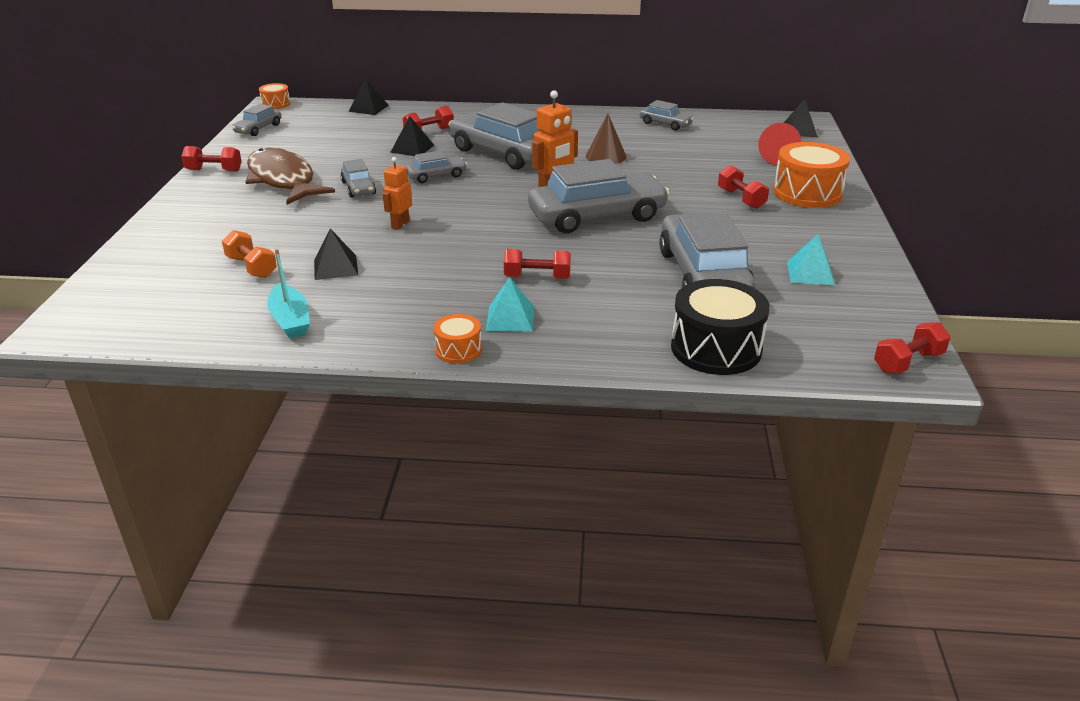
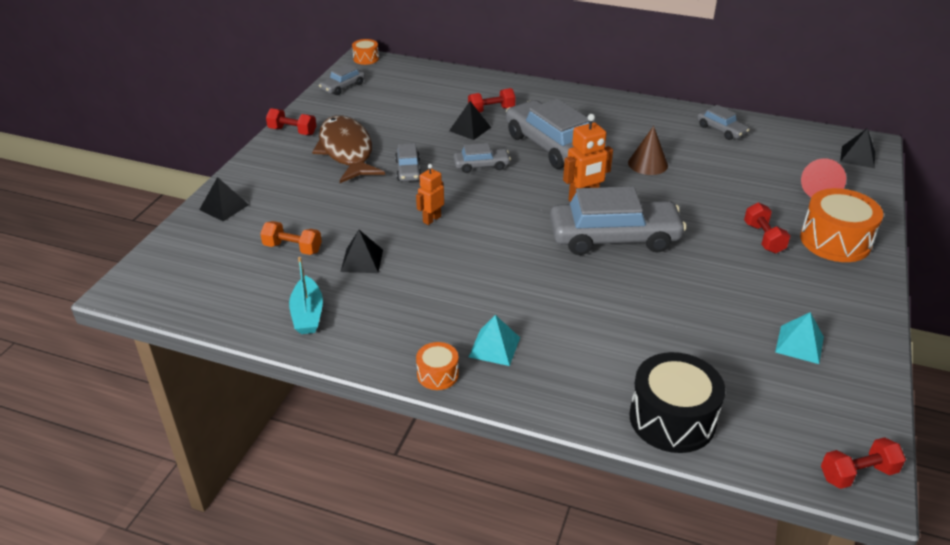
camera: 15 degrees right, 5 degrees up
(251, 267) = (293, 248): orange dumbbell -> orange dumbbell turned 45 degrees counterclockwise
(368, 108) = (446, 74): black pyramid -> black pyramid (224, 207)
(537, 277) = (534, 303): red dumbbell -> none
(703, 275) = (691, 328): grey car -> none

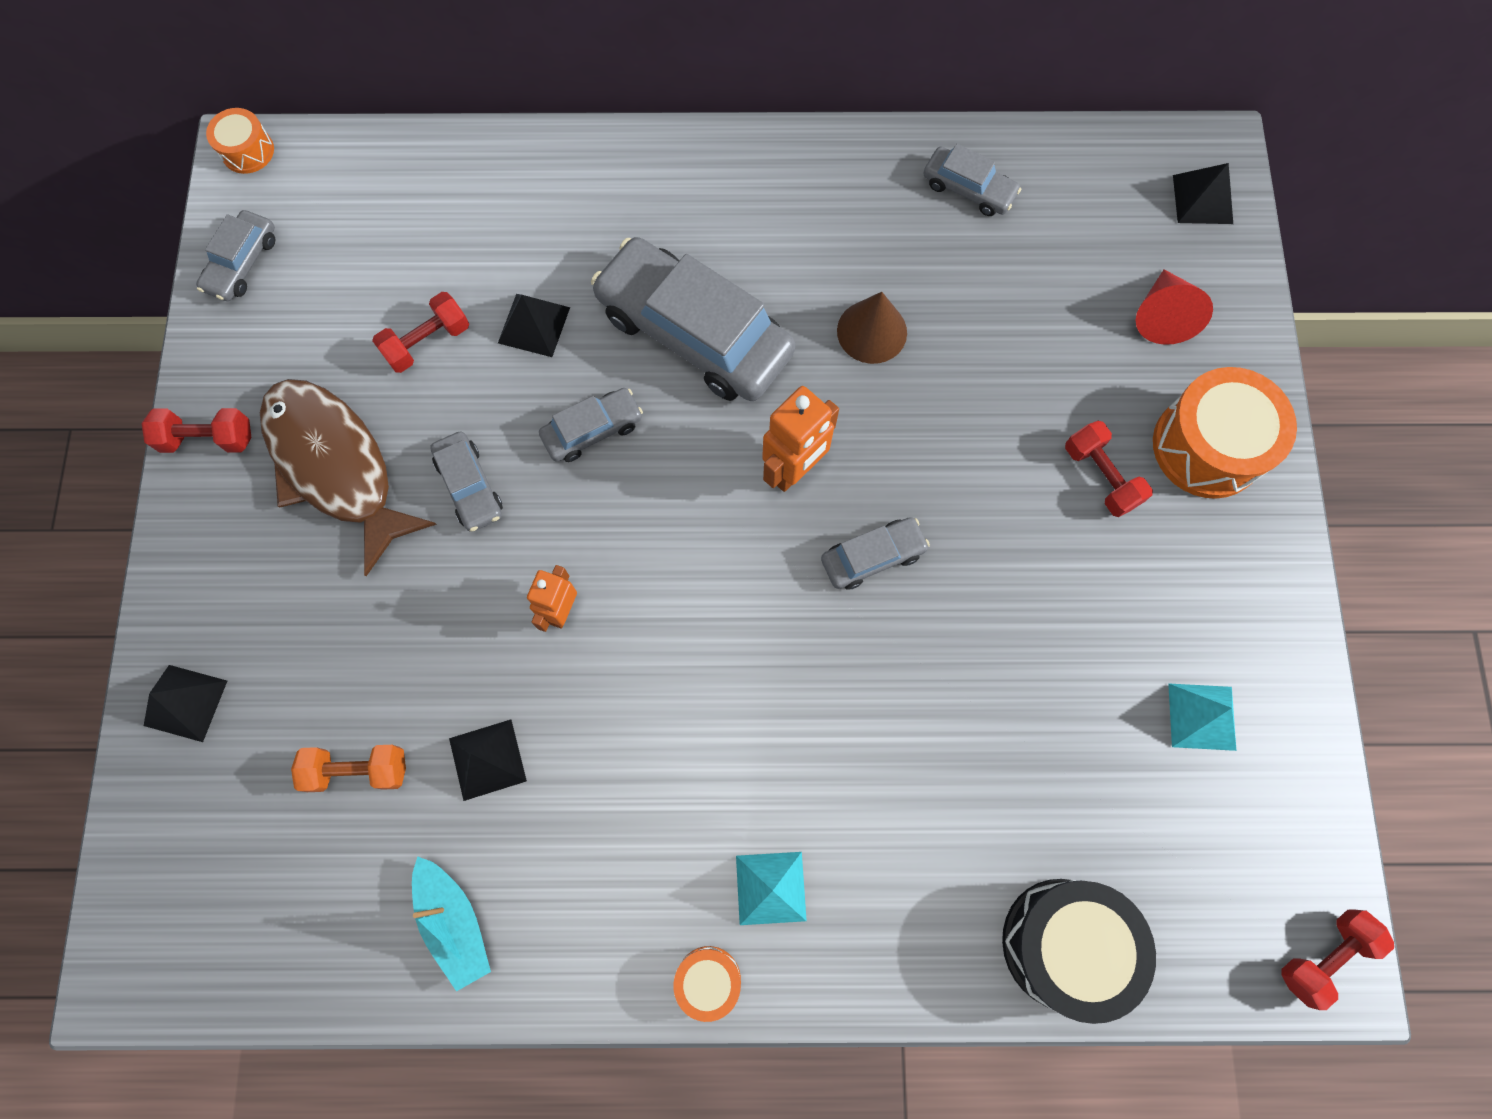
camera: 20 degrees left, 35 degrees up
(491, 110) = (552, 253): red dumbbell -> red dumbbell (427, 342)
(614, 238) = (872, 556): grey car -> grey car, size x0.48

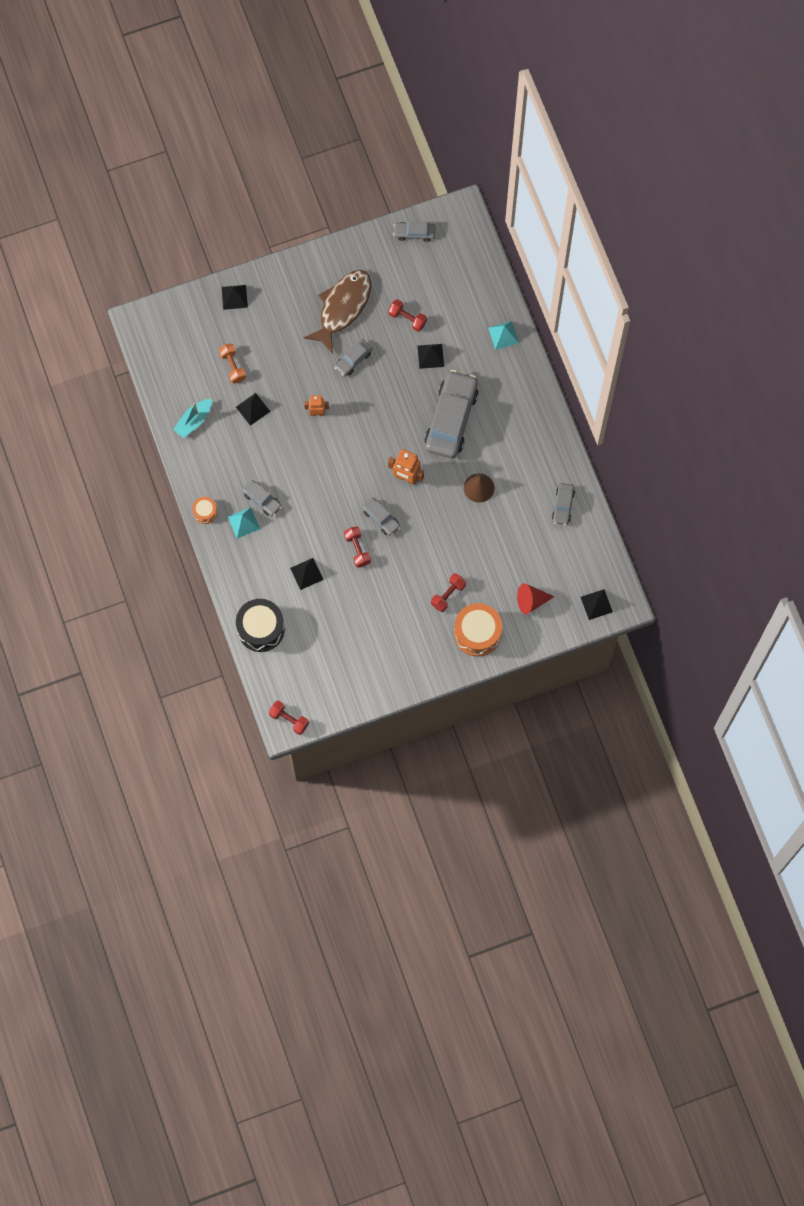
camera: 70 degrees right, 0 degrees up
(208, 439) = (336, 256): red dumbbell -> red dumbbell (357, 549)
(248, 151) = (466, 211): orange drum -> none
(592, 430) = (394, 396): grey car -> grey car (262, 500)
(953, 776) = (306, 573): none -> black pyramid
(1202, 716) = (362, 657): turquoise pyramid -> turquoise pyramid (503, 335)

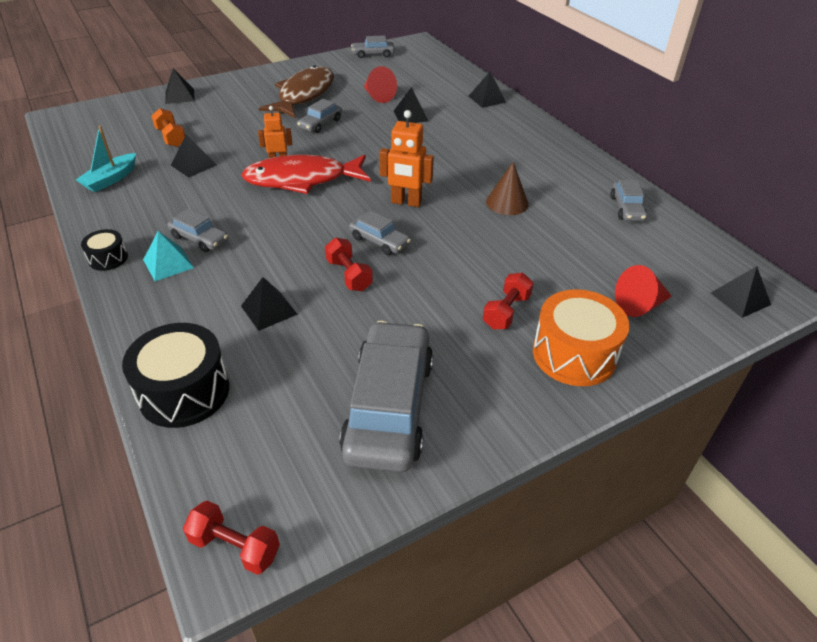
camera: 10 degrees left, 30 degrees down
(205, 512) = (108, 258): orange drum -> black drum
(333, 439) = (302, 180): none -> red fish
(407, 319) = (378, 96): red dumbbell -> red cone
(451, 419) = (449, 154): grey car -> grey car (389, 407)
(503, 335) = (487, 99): turquoise pyramid -> black pyramid

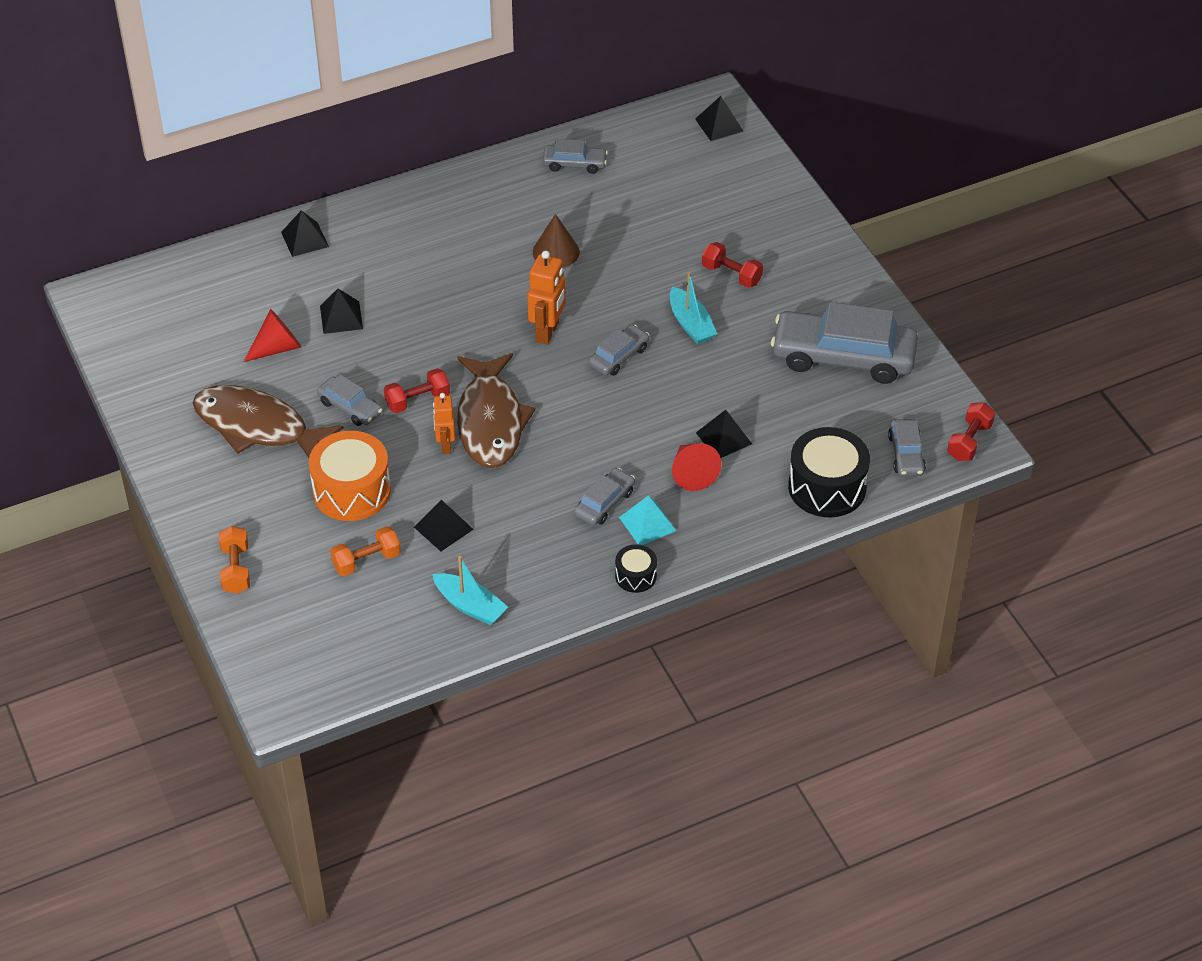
camera: 85 degrees left, 5 degrees up
(180, 96) = (236, 569): black pyramid -> orange dumbbell
(302, 180) = (491, 421): red fish -> brown fish
(349, 275) = (674, 380): red dumbbell -> red dumbbell (417, 400)
(373, 54) = (127, 349): grey car -> grey car (906, 454)
(428, 284) = (691, 324): none -> turquoise boat
(574, 354) = (785, 240): orange drum -> orange drum (352, 491)
(639, 305) = (725, 188): red cone -> red cone (692, 473)

